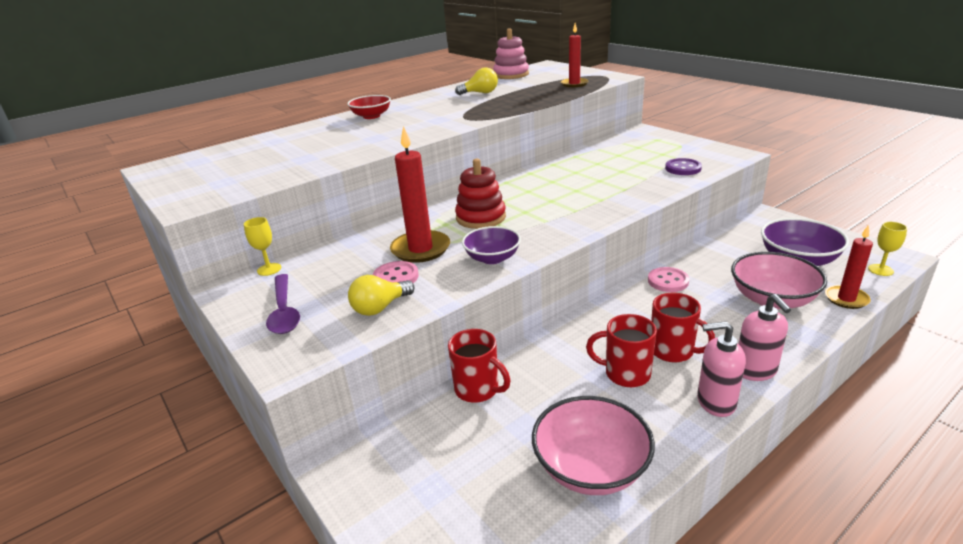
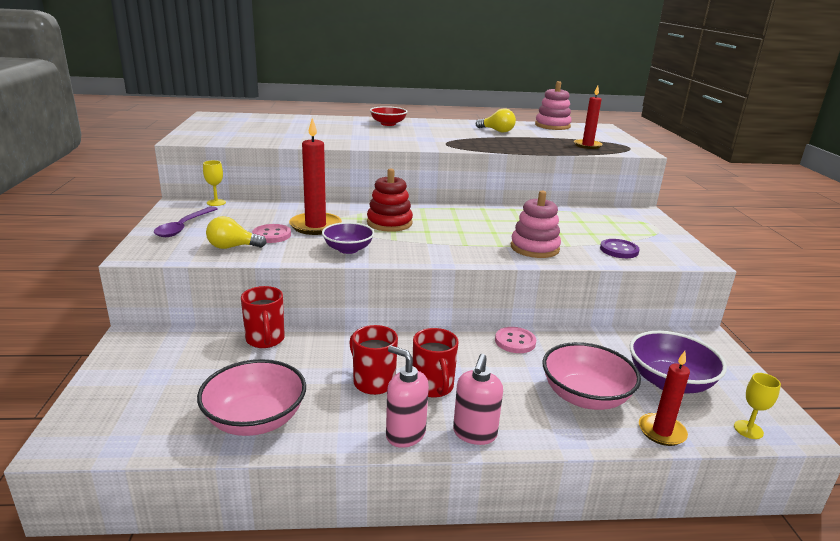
camera: 30 degrees right, 5 degrees down
(628, 191) = (534, 248): none -> pink stacking toy

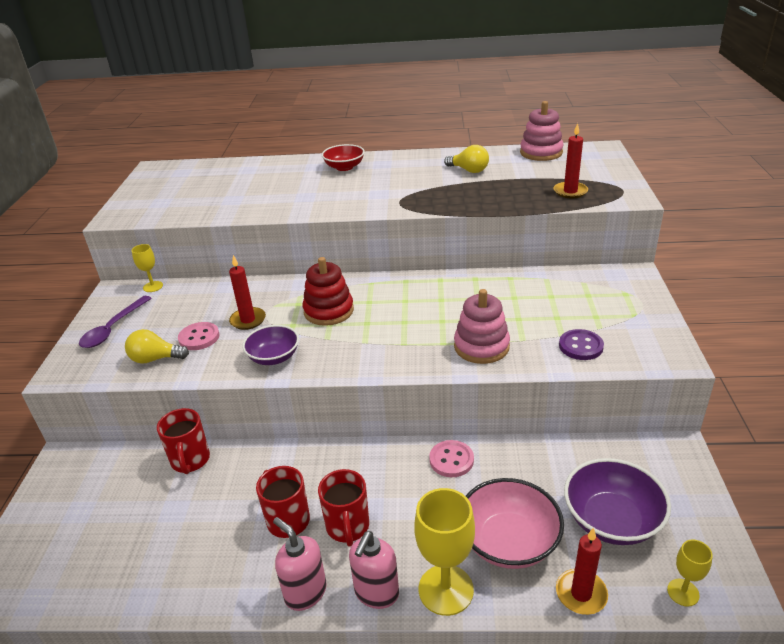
camera: 10 degrees right, 10 degrees up
(255, 419) = (162, 570): pink bowl -> none
(315, 226) = (248, 320): red candle -> red candle, size x0.65
(539, 430) = (446, 589): none -> yellow goblet

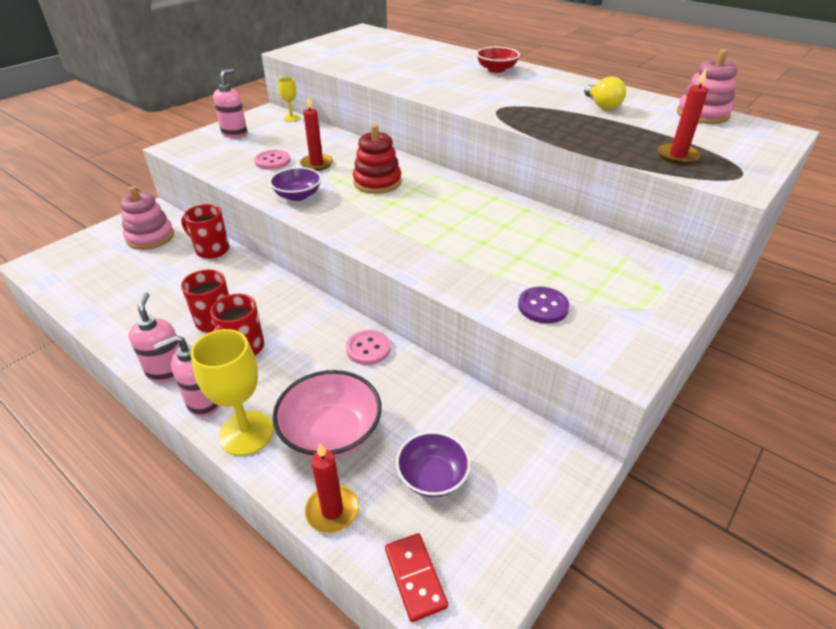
camera: 35 degrees right, 5 degrees up
(113, 328) = (235, 134): purple spoon -> pink soap dispenser
(155, 359) = (231, 163): yellow light bulb -> none
(190, 460) = (211, 249): red mug -> red mug turned 90 degrees clockwise
(481, 346) = (454, 262): pink stacking toy -> pink stacking toy (150, 237)
(611, 520) = (432, 476): purple bowl -> purple bowl, size x0.66
(683, 592) = (415, 577): yellow goblet -> red domino

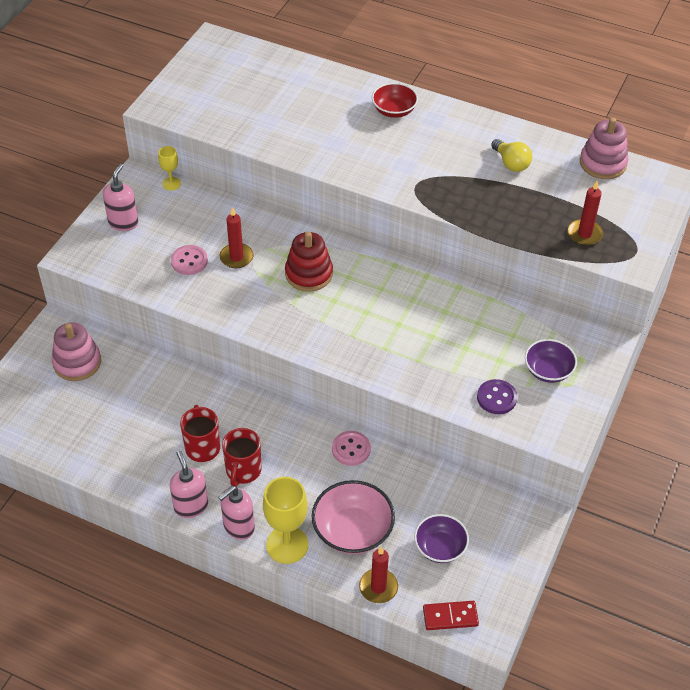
camera: 15 degrees left, 10 degrees up
(211, 249) = (150, 367): red mug -> none
(298, 195) = (240, 307): purple bowl -> purple bowl (548, 370)
(415, 577) = (450, 617): red domino -> red domino turned 60 degrees counterclockwise

